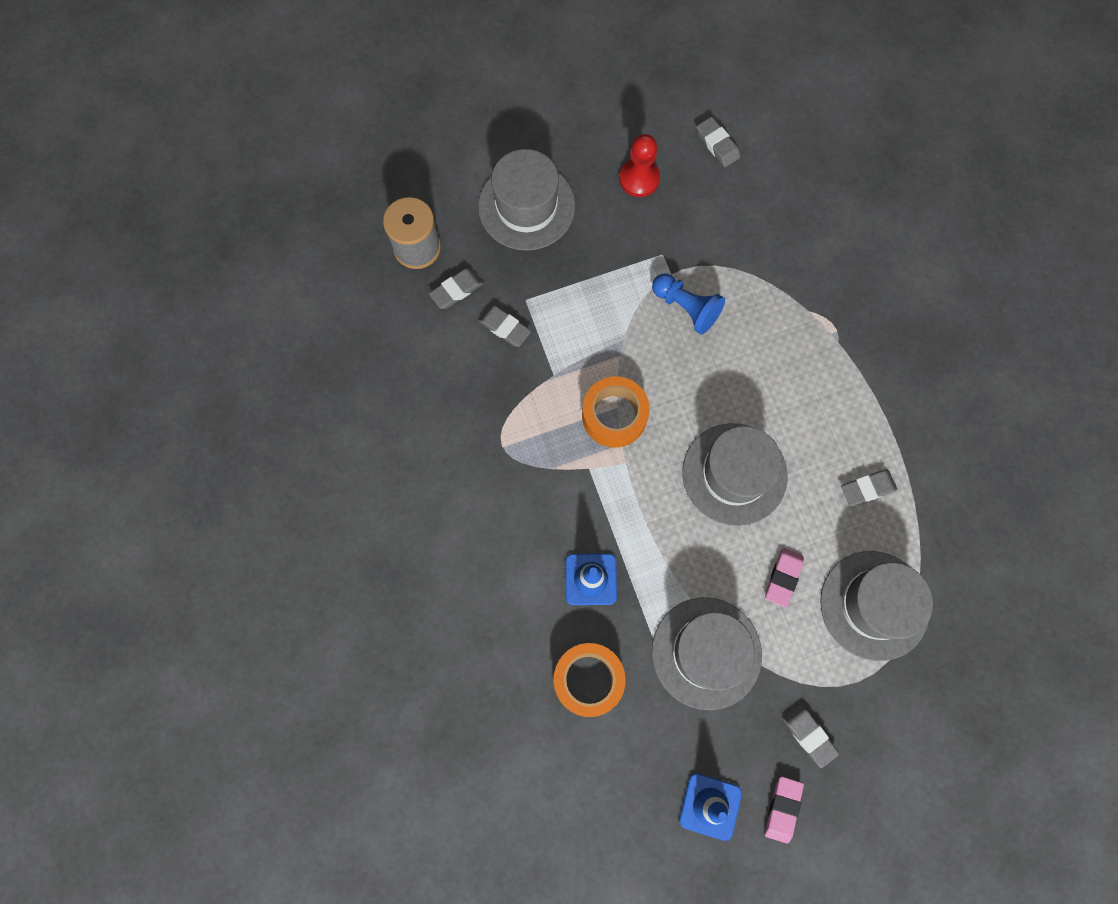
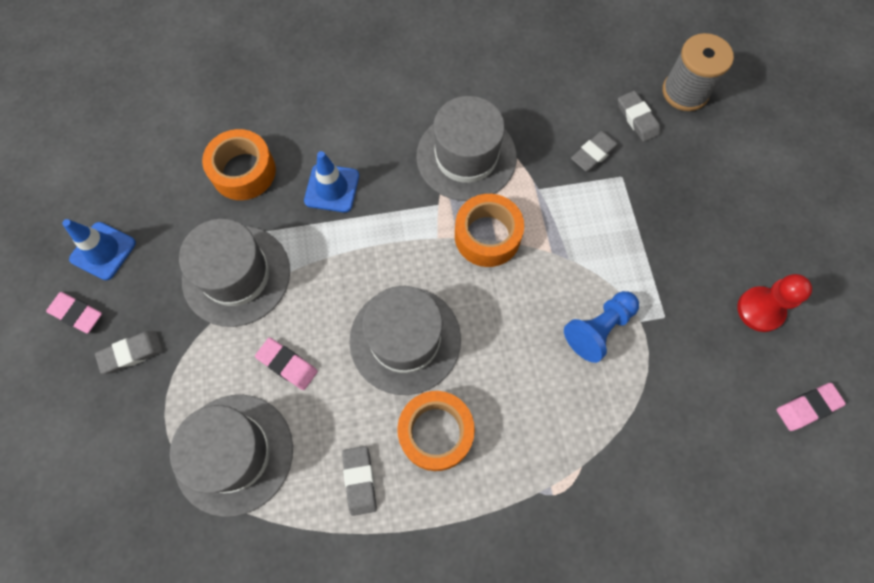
camera: 100 degrees right, 5 degrees down
(526, 206) = (728, 192): grey hat -> grey hat (466, 156)
(717, 144) = (807, 407): grey eraser -> pink eraser
(811, 432) = (436, 432): none -> orange tape

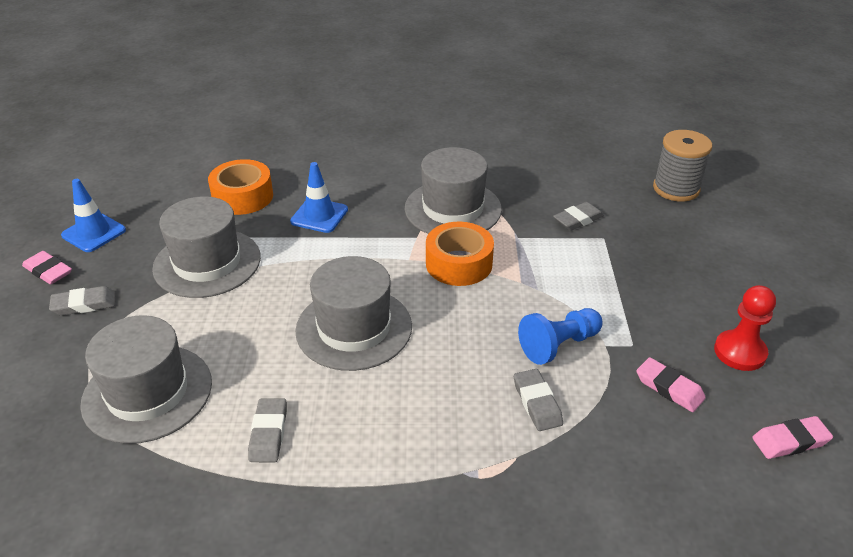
camera: 10 degrees right, 30 degrees down
(287, 365) = (229, 332): pink eraser -> pink eraser (669, 388)
(436, 432) = (363, 405): orange tape -> none
(637, 119) = (625, 201): grey eraser -> grey eraser (537, 403)

